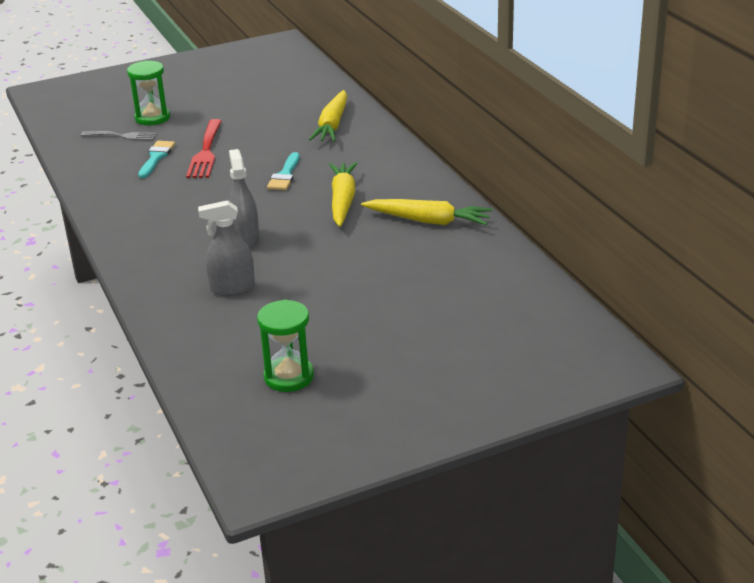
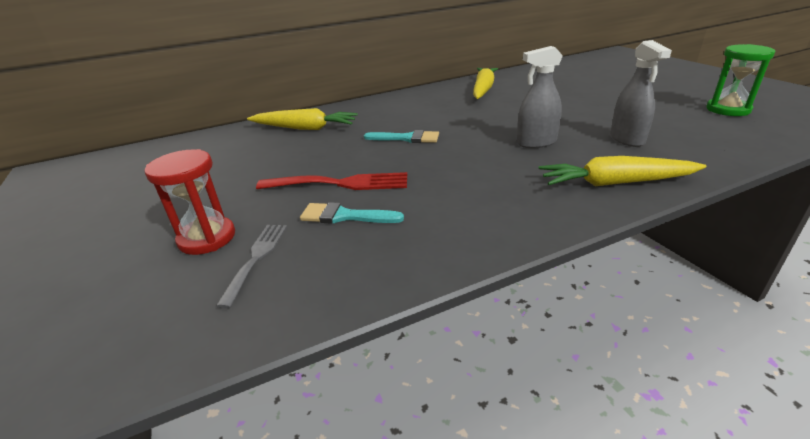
camera: 90 degrees left, 0 degrees up
(152, 118) = (207, 238): green hourglass -> red hourglass
(343, 201) = (456, 114): yellow carrot -> yellow carrot (615, 183)

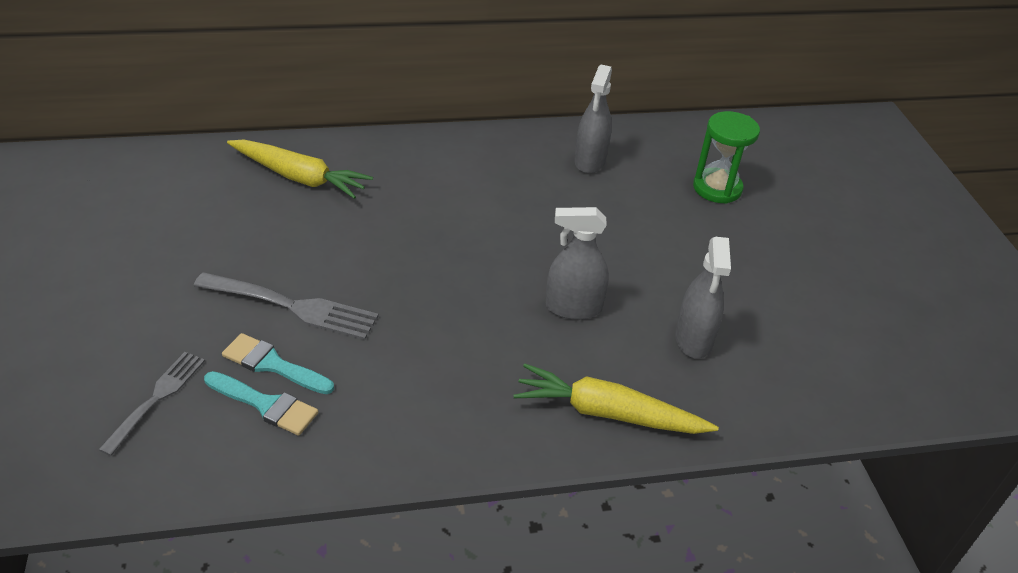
camera: 10 degrees right, 10 degrees up
(207, 238) = (117, 350): red hourglass -> none
(340, 183) = (293, 306): red fork -> grey fork
(406, 138) = (417, 243): turquoise brush -> turquoise brush (265, 405)
(483, 89) = (590, 161): yellow carrot -> grey spray bottle
(728, 109) = (887, 323): green hourglass -> green hourglass (717, 188)

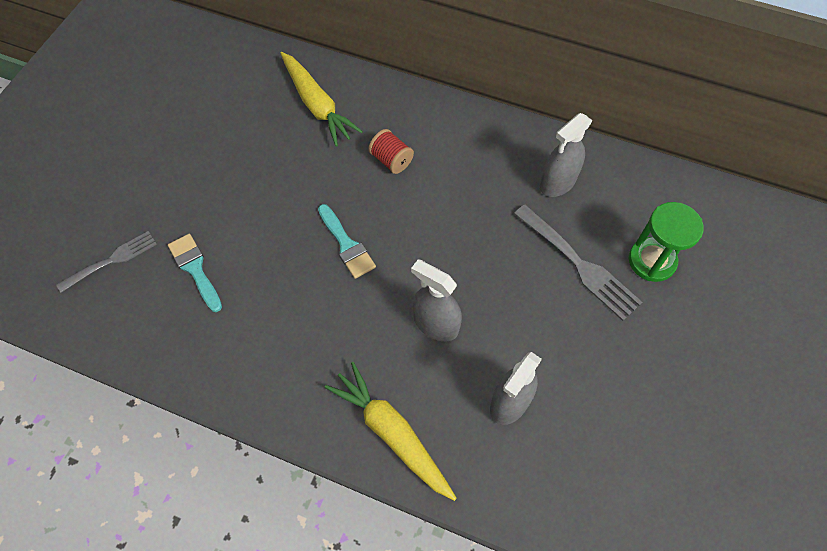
camera: 35 degrees right, 20 degrees up
(265, 405) = (170, 300): turquoise brush -> turquoise brush (346, 245)
(293, 306) = (238, 225): grey fork -> grey fork (579, 265)
(417, 196) = (391, 160): none -> red spool

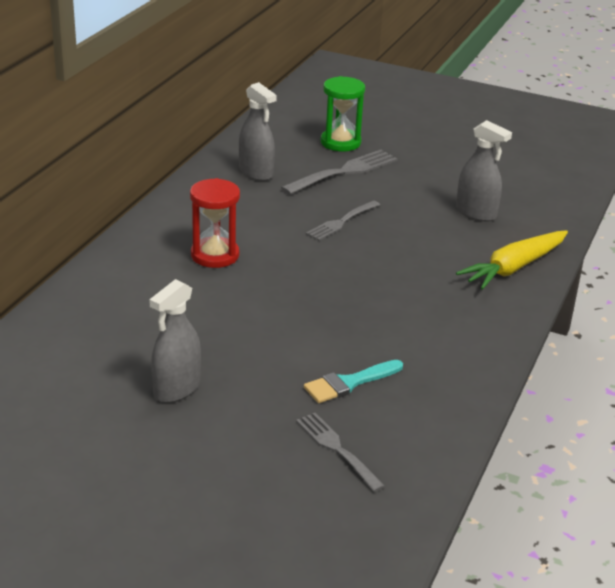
camera: 90 degrees left, 30 degrees down
(317, 105) = (124, 299): yellow carrot -> none
(346, 245) = (320, 285): turquoise brush -> none
(391, 160) = (215, 255): red spool -> red hourglass
(435, 324) = (406, 241): grey spray bottle -> grey spray bottle (177, 388)
(467, 262) = (341, 222): none -> grey fork

